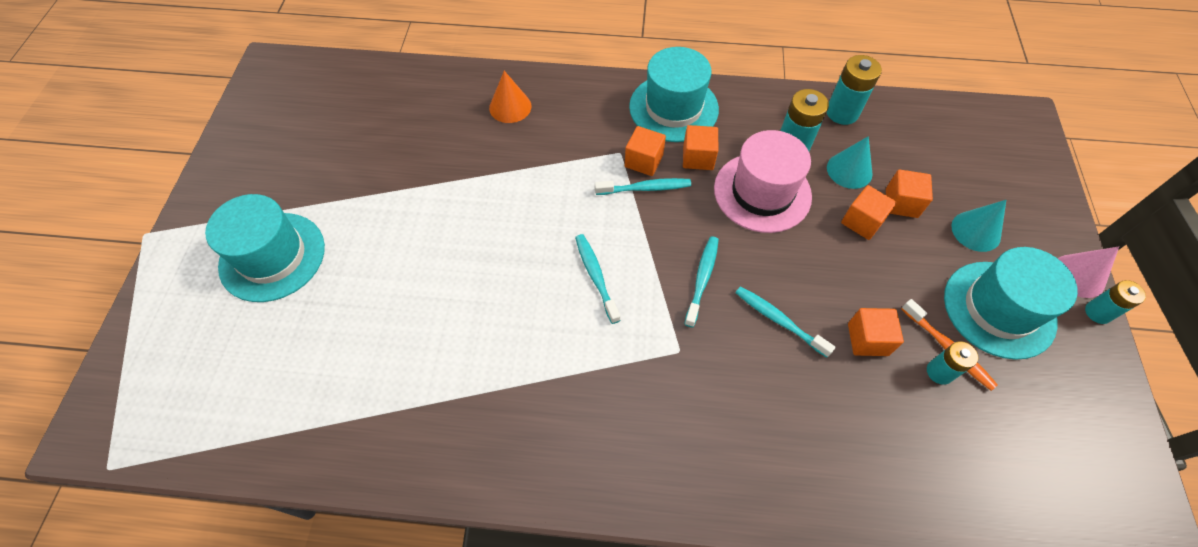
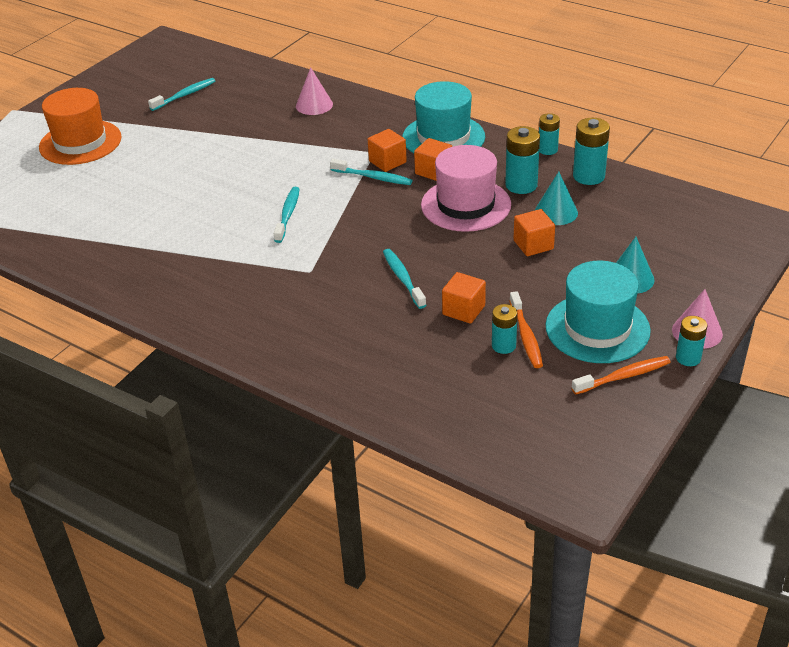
camera: 30 degrees right, 20 degrees down
(272, 256) = (80, 142): turquoise hat -> orange hat
(510, 107) = (314, 105): orange cone -> pink cone
(702, 279) = (366, 239): turquoise toothbrush -> turquoise toothbrush (185, 95)
(781, 91) = (547, 150): none -> turquoise battery
(901, 203) = (581, 244): orange cube -> none
(1068, 363) = (623, 376): none -> orange toothbrush

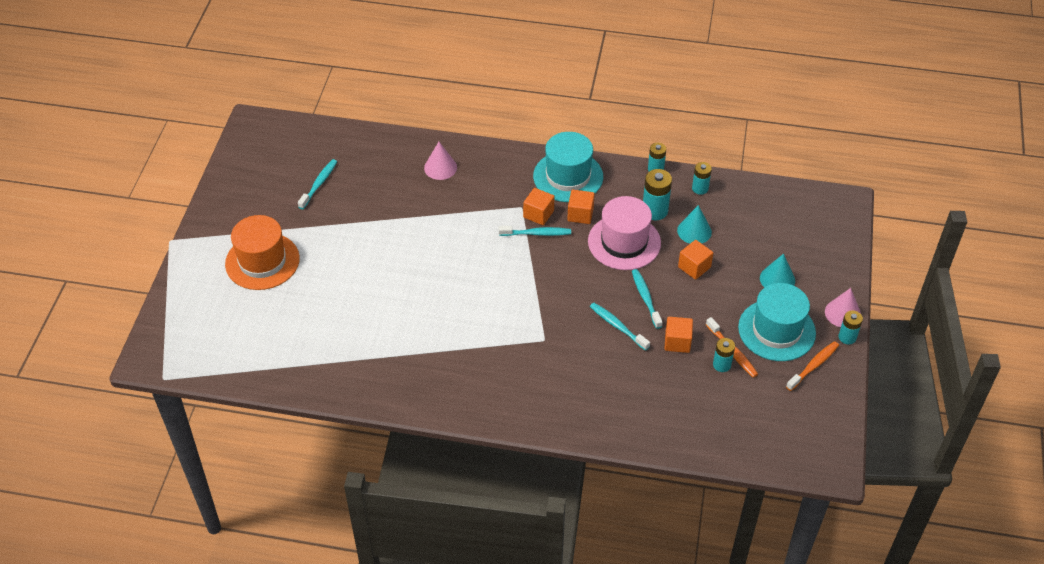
camera: 25 degrees left, 10 degrees up
(288, 214) = (492, 290): turquoise toothbrush -> turquoise toothbrush (645, 298)
(588, 176) = (700, 188): turquoise battery -> turquoise battery, size x0.64

